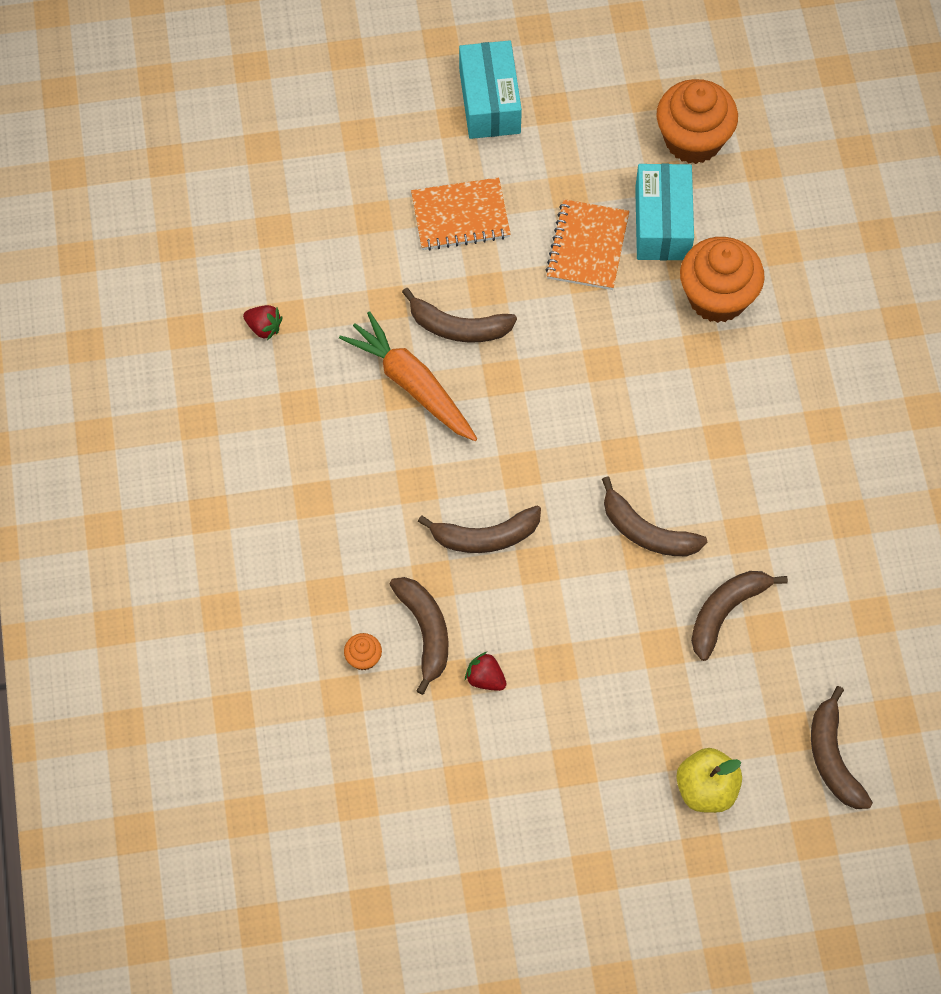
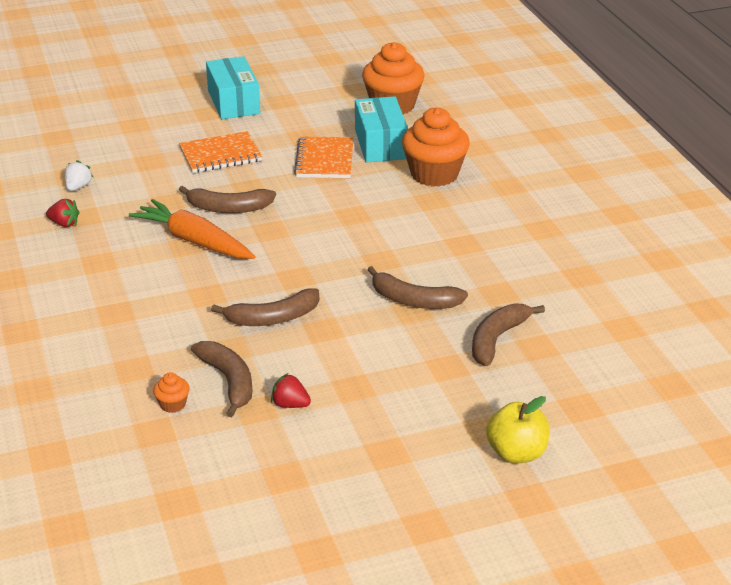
camera: 10 degrees left, 30 degrees down
(283, 257) = (78, 187): none -> white strawberry
(833, 758) = (625, 418): brown banana -> none

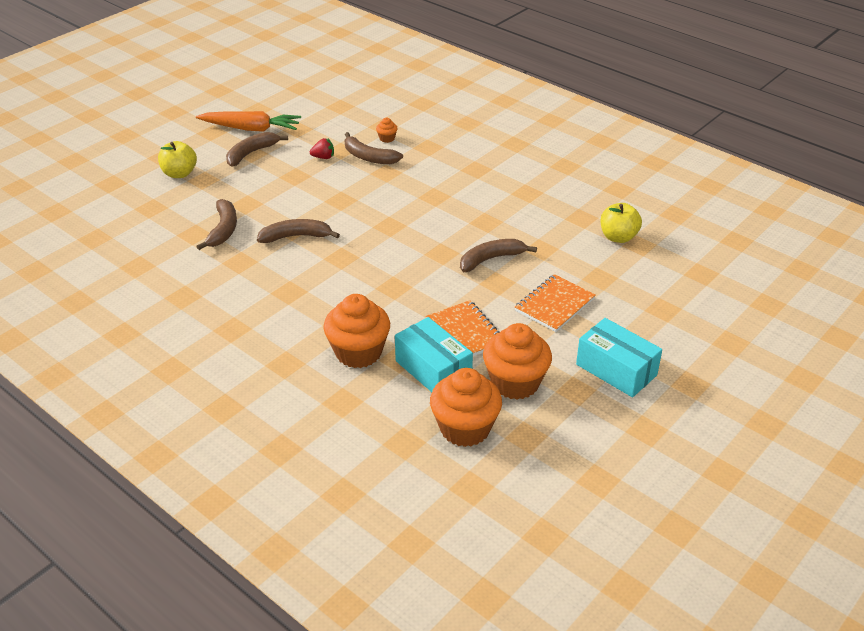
camera: 150 degrees right, 5 degrees up
(64, 224) = (586, 208): red strawberry -> none
(78, 187) = (618, 237): white strawberry -> yellow apple
(194, 241) = (484, 226): orange carrot -> orange carrot (251, 129)
(273, 318) = (378, 196): brown banana -> brown banana (251, 153)
(323, 118) = (515, 383): none -> orange cupcake

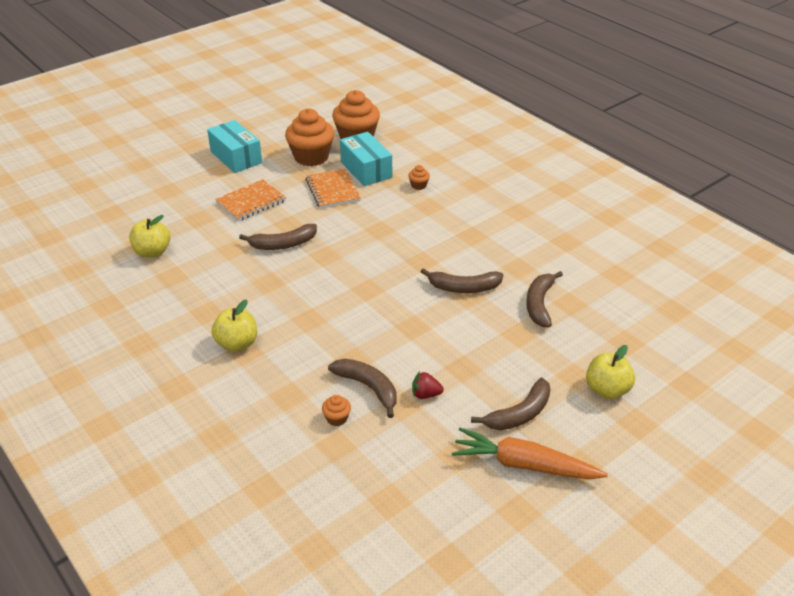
camera: 170 degrees left, 0 degrees up
(358, 352) = (418, 185): orange cupcake -> orange cupcake, size x0.42
(486, 173) = (237, 343): none -> yellow apple

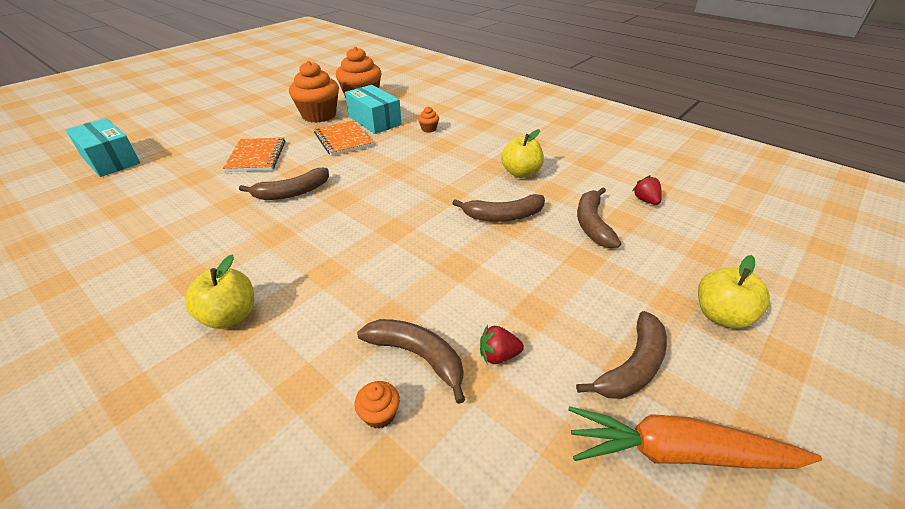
camera: 10 degrees left, 0 degrees up
(153, 252) = (133, 215): yellow apple -> yellow apple (521, 173)
(236, 157) = (242, 121): turquoise box -> turquoise box (110, 160)
(251, 202) = (256, 156): orange notebook -> orange notebook turned 45 degrees counterclockwise
(600, 287) = (645, 200): none -> red strawberry

